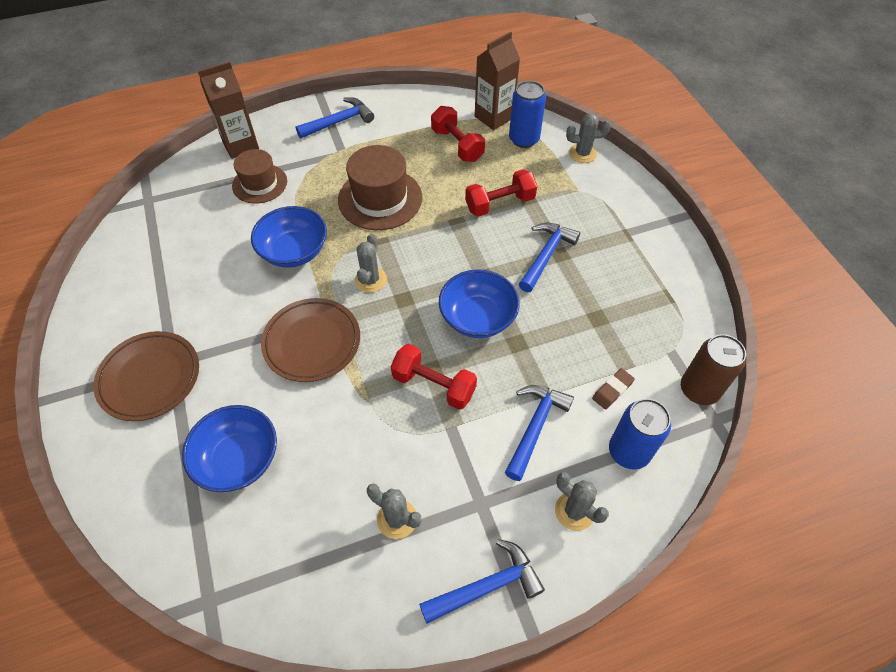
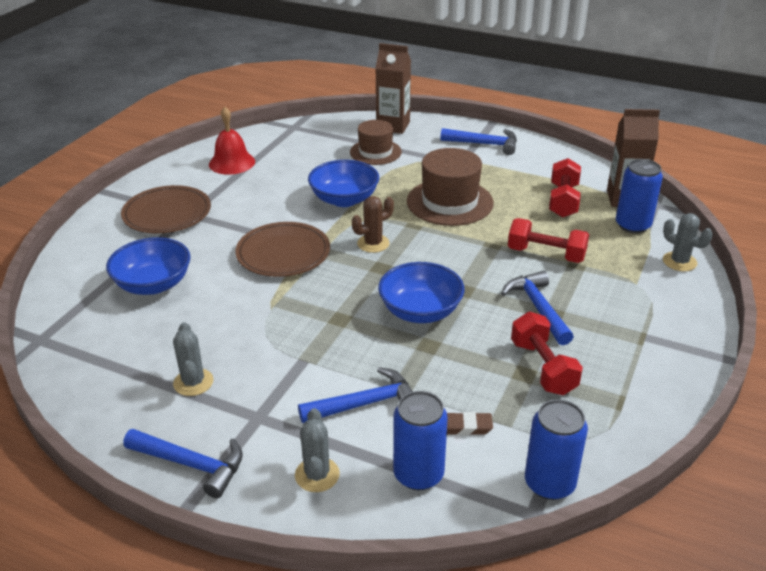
camera: 45 degrees right, 20 degrees down
(138, 278) = (232, 163): none -> red bell
(370, 280) = (373, 243): grey cactus -> brown cactus
(434, 385) = (328, 328): red dumbbell -> red dumbbell (543, 367)
(546, 255) = (538, 308): blue hammer -> blue hammer turned 90 degrees counterclockwise
(699, 390) = (549, 483): brown can -> blue can

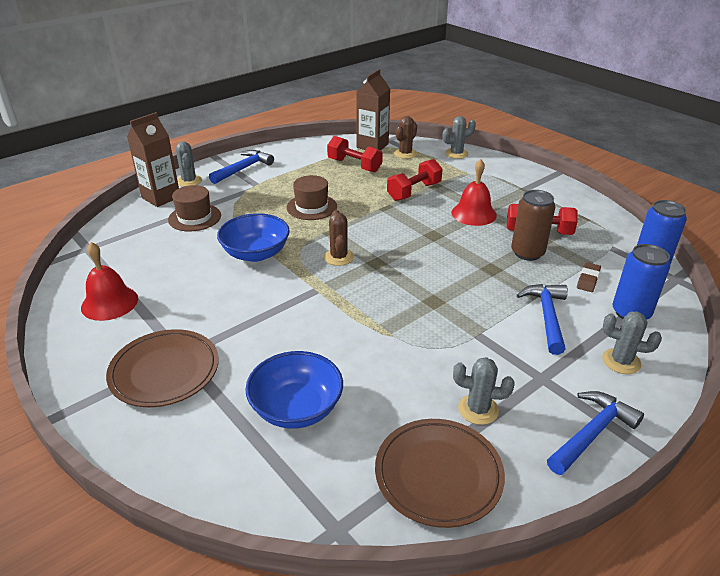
camera: 65 degrees left, 0 degrees up
(283, 254) = (313, 308): brown plate -> brown plate (438, 475)
(420, 311) = (447, 261): blue bowl -> none
(433, 128) = (189, 181): none -> grey cactus
(450, 202) = (311, 207): brown hat -> brown hat, size x0.66
(485, 367) = (527, 253): none -> brown can
(538, 308) = (473, 213): blue hammer -> red bell
(632, 225) = (405, 153): blue can -> brown cactus

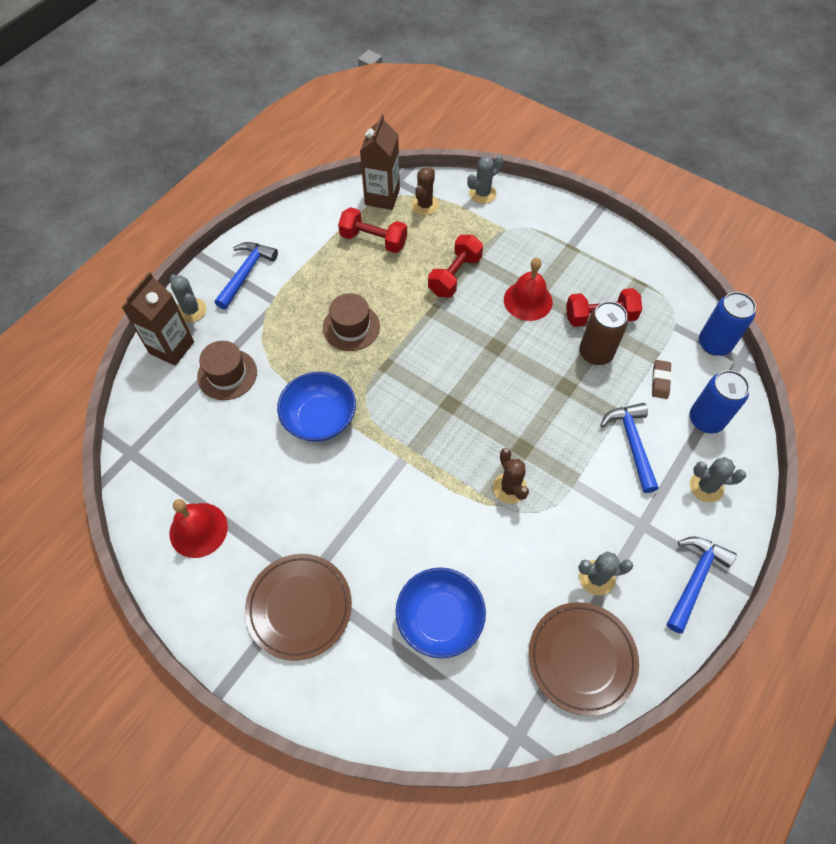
camera: 15 degrees left, 25 degrees up
(339, 257) = (409, 404): brown cactus -> brown cactus (509, 488)

